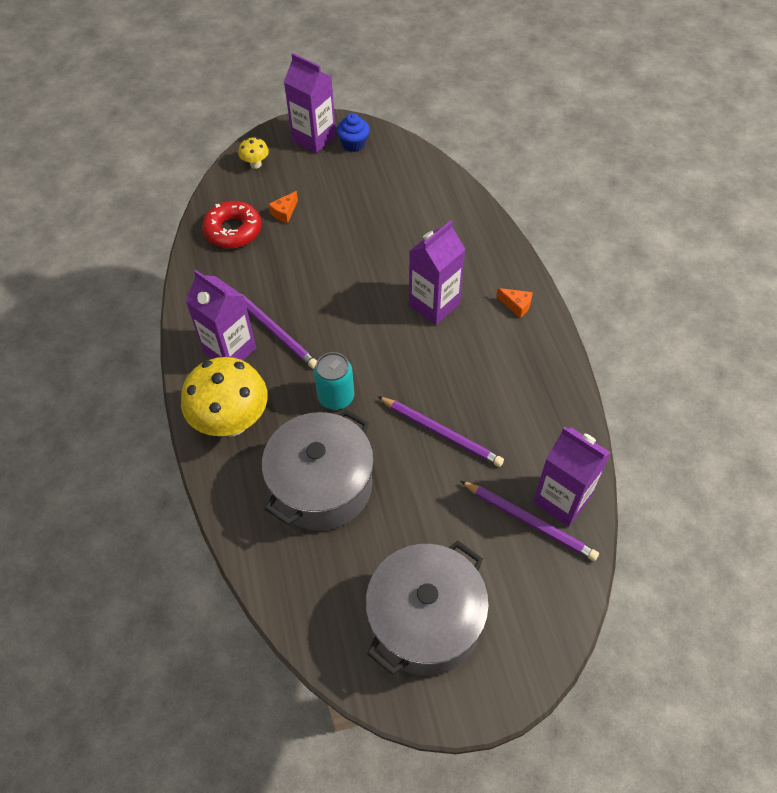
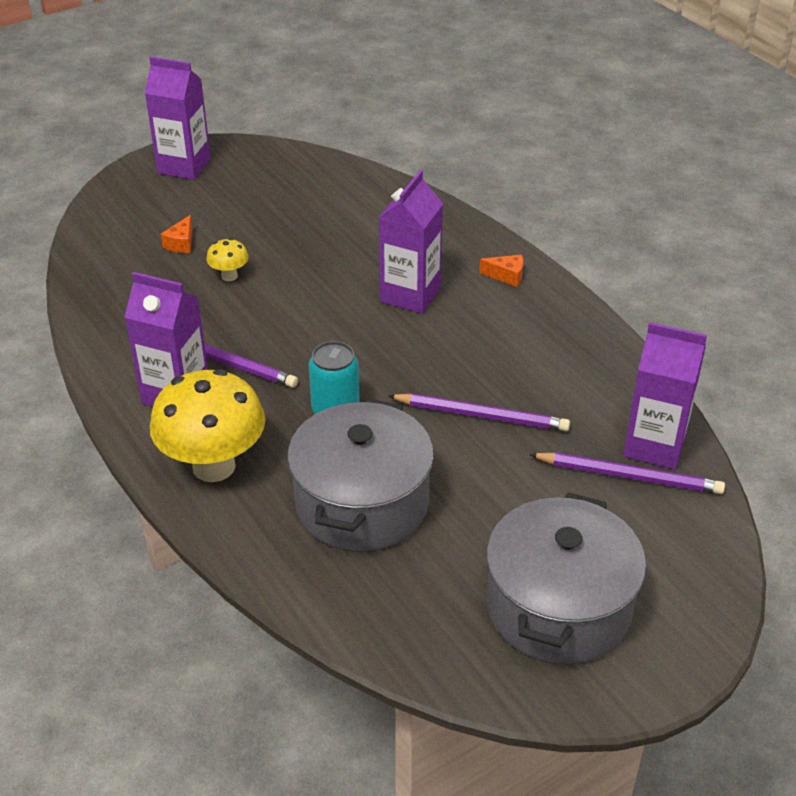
camera: 20 degrees left, 15 degrees down
(233, 230) = (123, 273): red donut -> none
(255, 164) = (121, 204): yellow mushroom -> yellow mushroom (229, 276)
(353, 144) = (236, 163): blue cupcake -> none

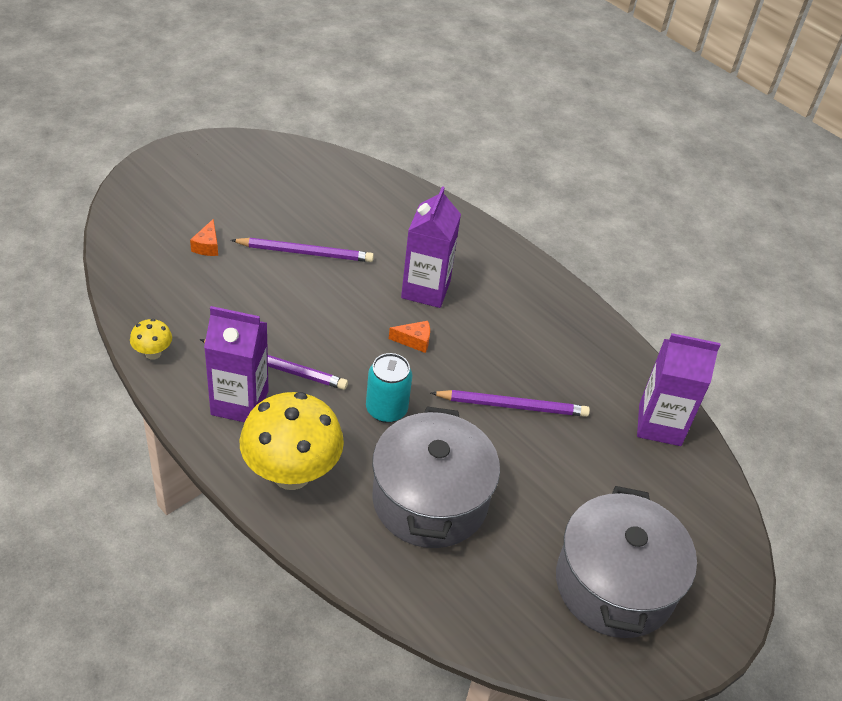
camera: 15 degrees left, 5 degrees up
(184, 166) = (190, 164): purple carton -> none
(229, 276) = (260, 278): yellow mushroom -> yellow mushroom (153, 353)
(506, 276) = (504, 266): orange cheese -> orange cheese (414, 341)
(629, 476) = (645, 455): purple pencil -> purple pencil (305, 252)

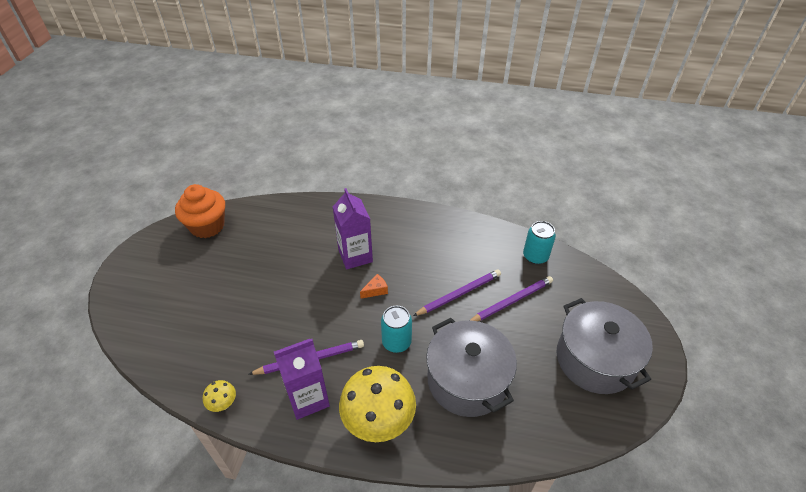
camera: 30 degrees left, 0 degrees up
(207, 246) = (200, 309): orange cheese -> none
(287, 162) = (207, 226): none -> orange cupcake
(305, 252) = (266, 276): purple pencil -> purple pencil (511, 301)
(659, 425) = (535, 256): purple carton -> turquoise can

